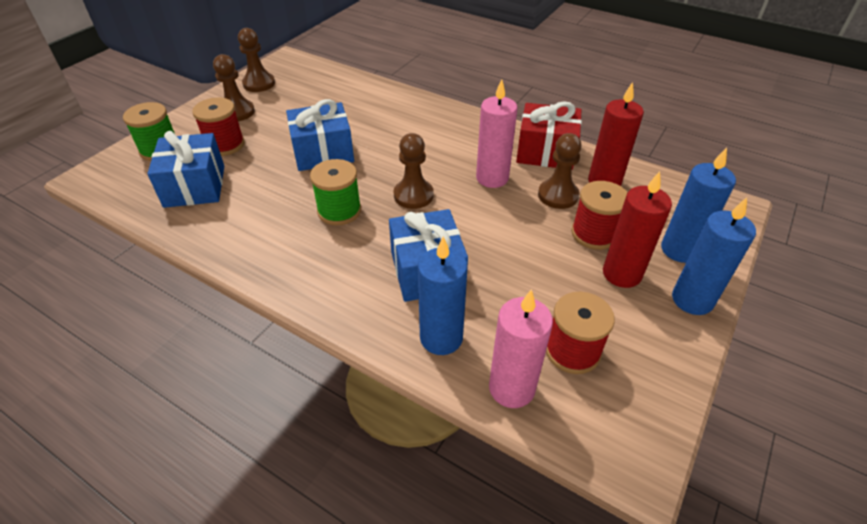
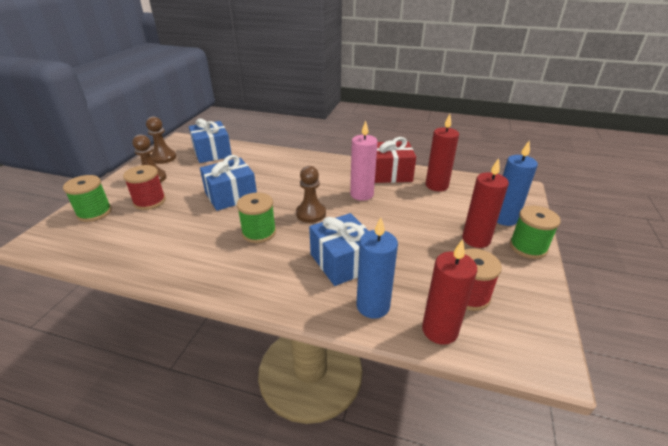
camera: 15 degrees left, 10 degrees down
(195, 186) = (133, 234): blue gift -> blue gift (212, 152)
(511, 388) = (439, 330): pink candle -> red candle
(558, 195) = (411, 198): brown pawn -> none
(594, 234) = (446, 218): red spool -> none
(692, 300) = (528, 247): blue candle -> green spool

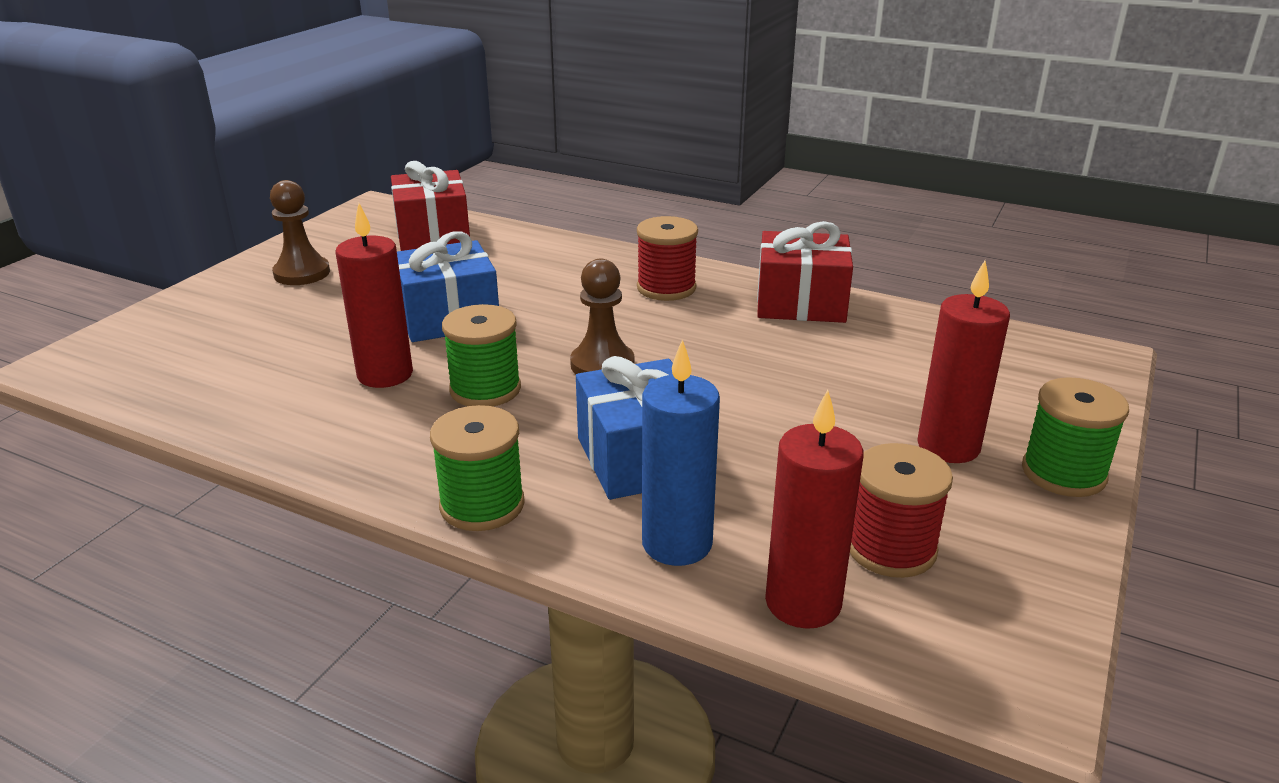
camera: 10 degrees right, 5 degrees down
(94, 213) = (178, 325): green spool -> green spool (482, 505)
(150, 201) = (286, 314): red spool -> red spool (666, 288)
(163, 158) = (333, 237): brown pawn -> none
(212, 152) = (433, 234): blue gift -> red gift
(361, 194) = (723, 338): pink candle -> none
(436, 185) = (898, 335): red candle -> red candle (385, 374)
(504, 218) = (1030, 412): blue candle -> none

